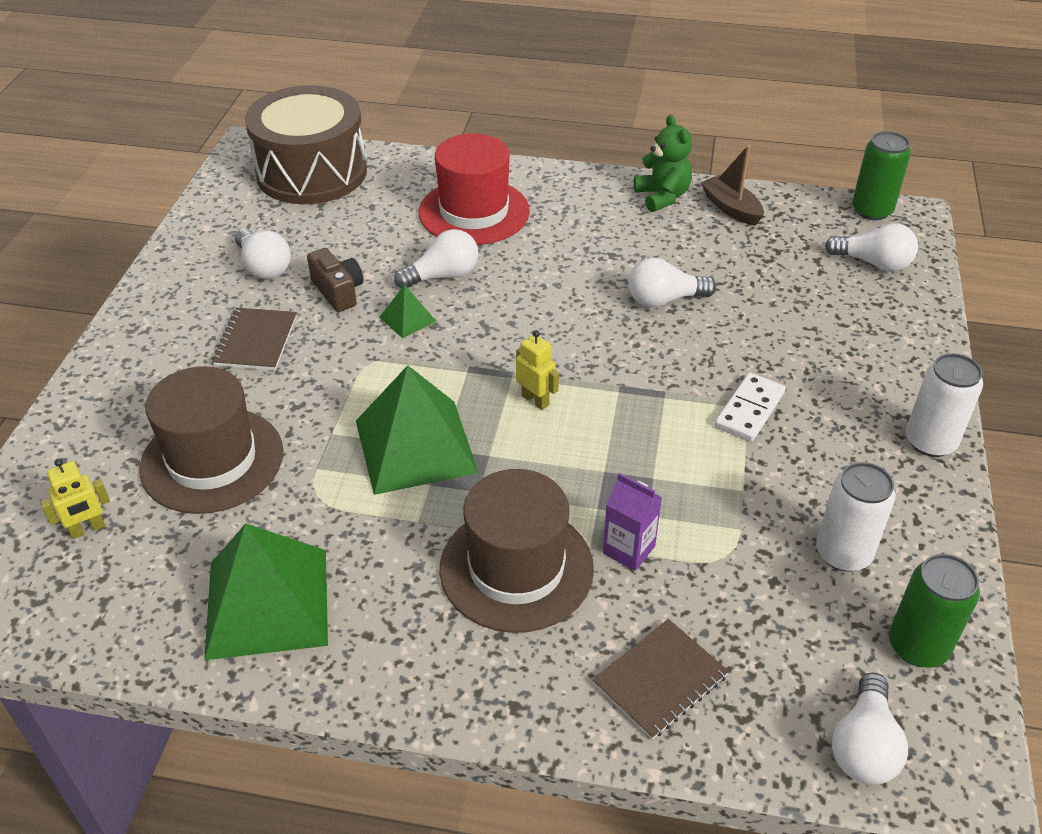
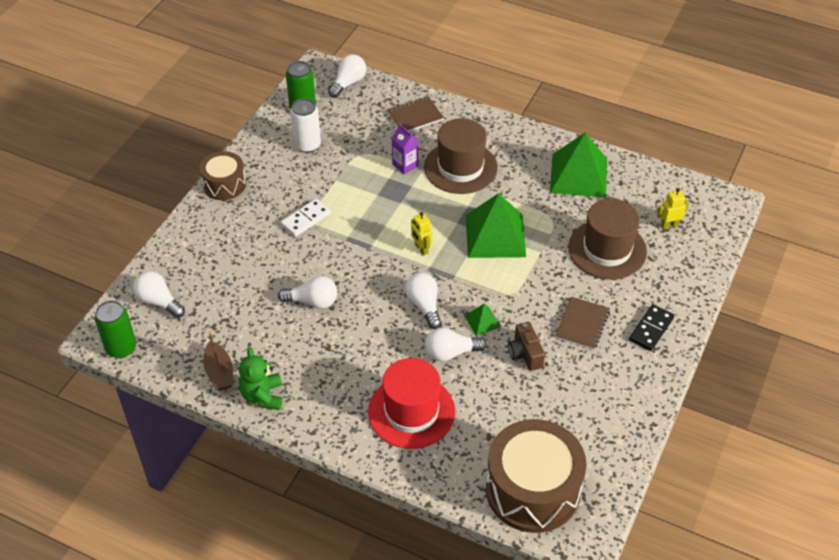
camera: 165 degrees left, 5 degrees up
(148, 353) = (651, 329): none -> black domino
(264, 267) = (575, 388): white light bulb -> white light bulb (424, 305)
(930, 442) = (224, 184): white can -> brown drum

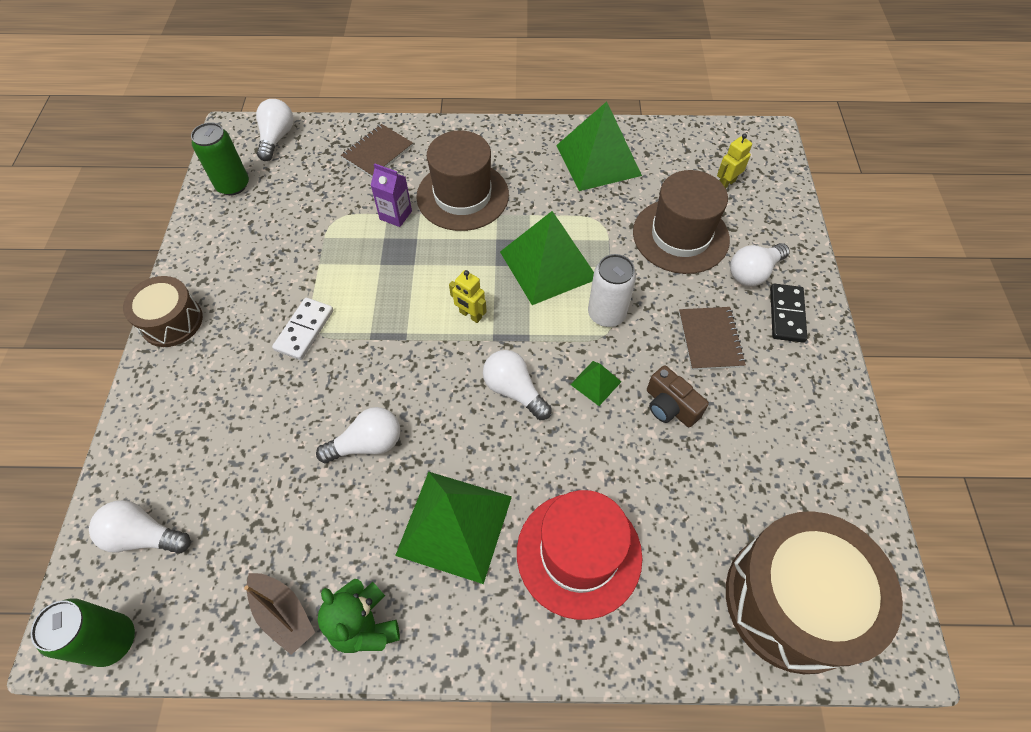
camera: 25 degrees left, 10 degrees up
(307, 145) = (261, 230): white can -> white can (606, 314)
(343, 366) = (454, 525): none -> green pyramid
(451, 353) = (581, 443): white light bulb -> white light bulb (753, 273)

